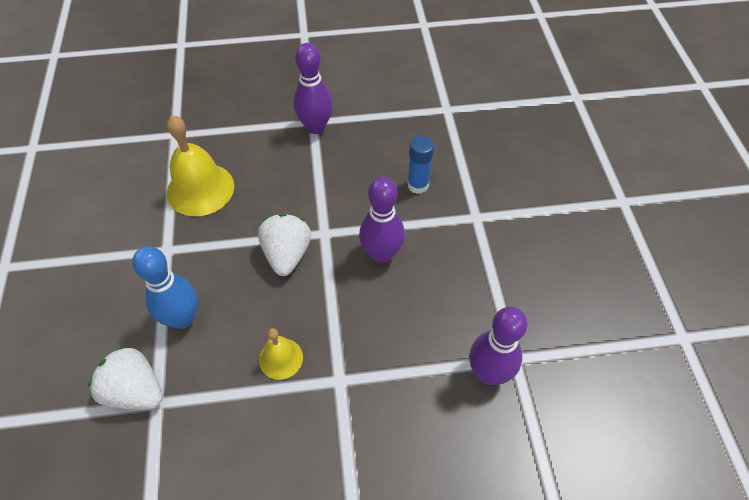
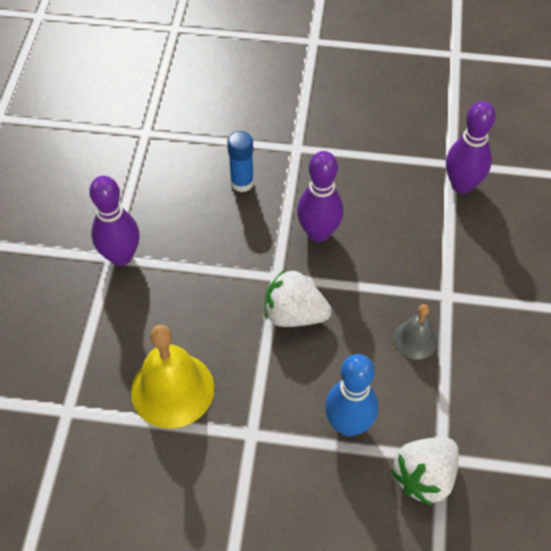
camera: 75 degrees left, 0 degrees up
(281, 358) = (415, 339): yellow bell -> grey bell

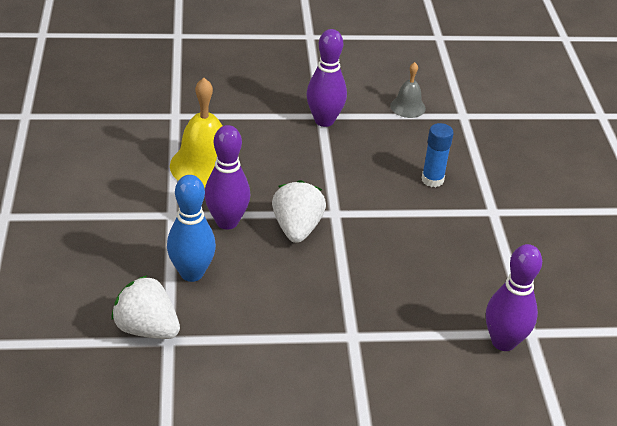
camera: 75 degrees right, 15 degrees down
(318, 233) = (394, 236): purple bowling pin -> purple bowling pin (227, 222)
(415, 339) = (293, 314): grey bell -> grey bell (407, 107)

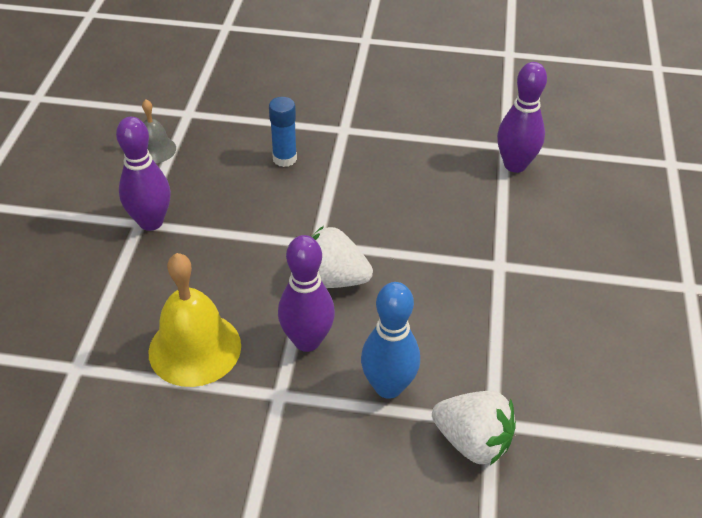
camera: 75 degrees left, 5 degrees up
(147, 328) = (472, 442): white strawberry -> white strawberry turned 105 degrees counterclockwise

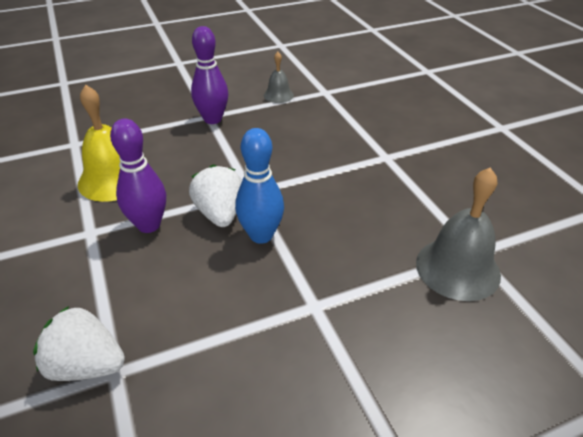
camera: 60 degrees right, 5 degrees down
(284, 159) = (324, 144): blue glue stick -> none
(388, 387) = (124, 286): blue bowling pin -> blue bowling pin (261, 235)
(472, 442) = (86, 365): white strawberry -> white strawberry turned 105 degrees clockwise
(515, 165) = (457, 268): purple bowling pin -> grey bell

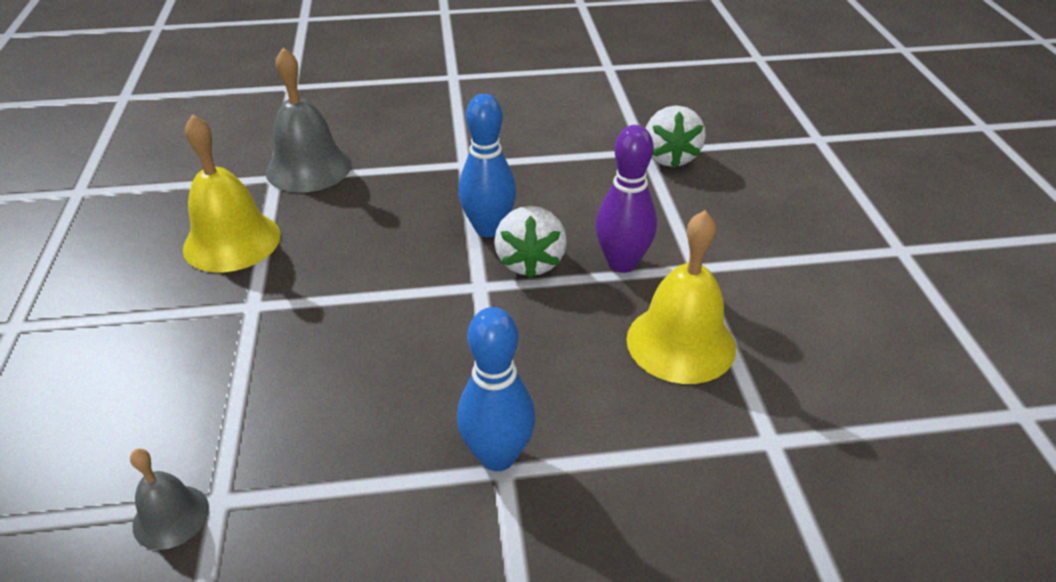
camera: 165 degrees left, 0 degrees up
(86, 365) = (669, 157): white strawberry -> white strawberry turned 60 degrees clockwise
(212, 119) = (497, 456): purple bowling pin -> blue bowling pin
(278, 95) = (327, 512): grey bell -> grey bell (171, 516)
(443, 191) = (232, 241): none -> yellow bell

